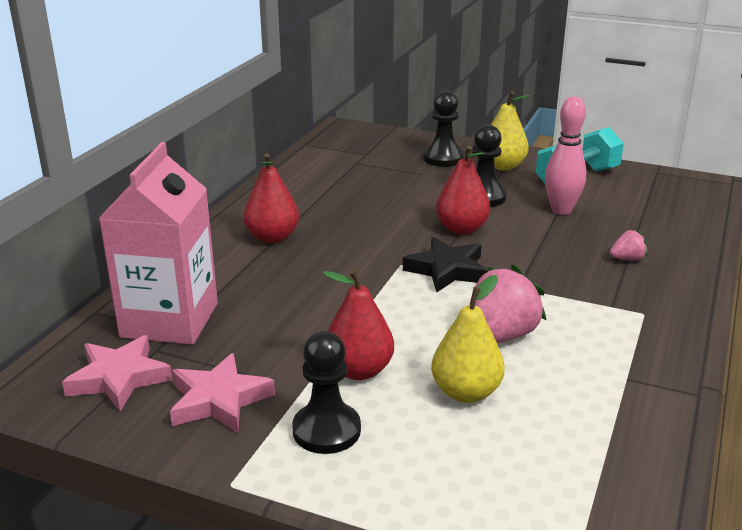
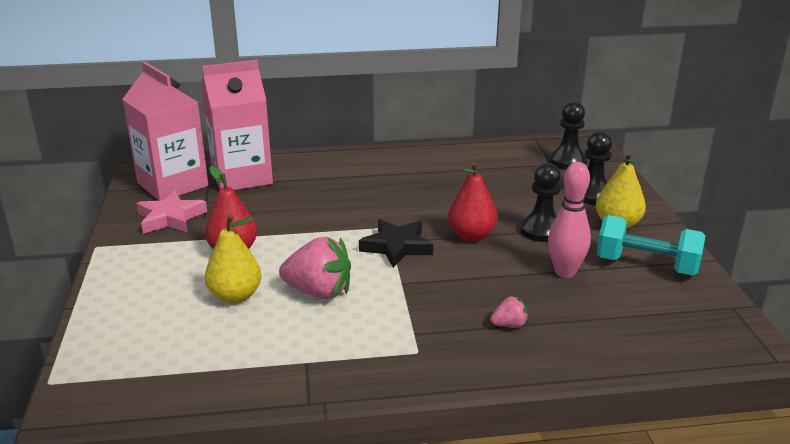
camera: 60 degrees right, 0 degrees up
(119, 378) = (172, 184): pink star -> pink carton
(272, 237) = (374, 173): red pear -> none
(326, 430) = (161, 259): black pawn -> black pawn (567, 161)
(627, 259) = (509, 325): pink strawberry -> pink strawberry turned 60 degrees counterclockwise

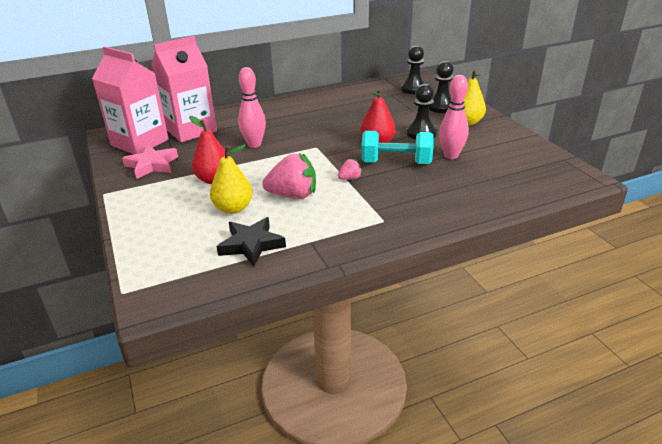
camera: 15 degrees left, 5 degrees up
(309, 210) = (254, 144): none -> pink bowling pin
(396, 247) = (330, 158): black star -> black star (251, 245)
(509, 325) = (434, 193): pink strawberry -> pink strawberry (350, 178)
(646, 265) = (498, 144): turquoise dumbbell -> turquoise dumbbell (396, 163)

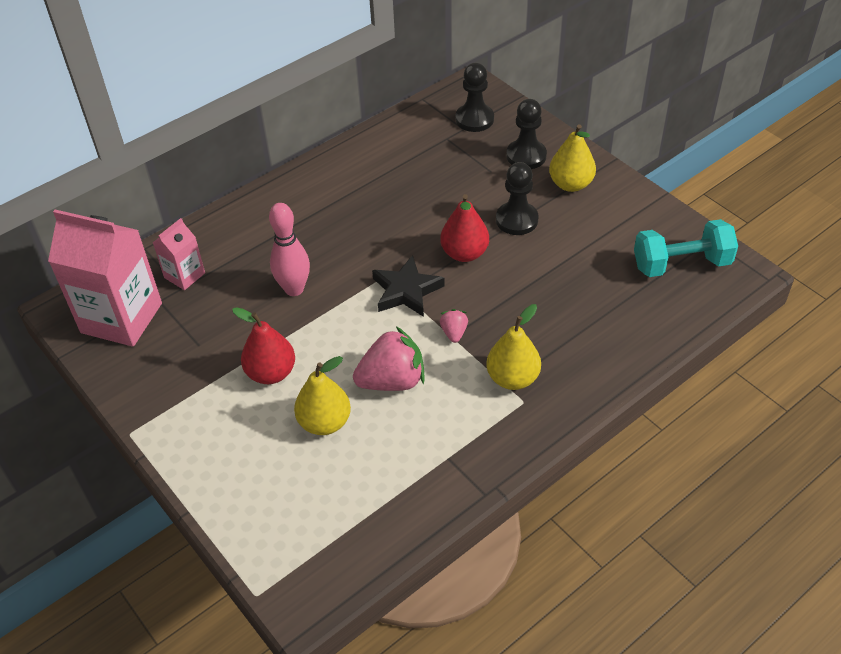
camera: 15 degrees left, 15 degrees up
(152, 165) = (167, 362): pink star -> none
(191, 130) = (184, 275): pink carton -> pink carton, size x0.50
(251, 245) = (377, 480): black star -> black star (406, 291)
(350, 178) = (454, 333): pink strawberry -> pink strawberry turned 45 degrees counterclockwise
(381, 207) = (512, 378): none -> yellow pear
(396, 163) = (503, 289): turquoise dumbbell -> turquoise dumbbell (681, 264)
(451, 155) = (569, 260): pink bowling pin -> none

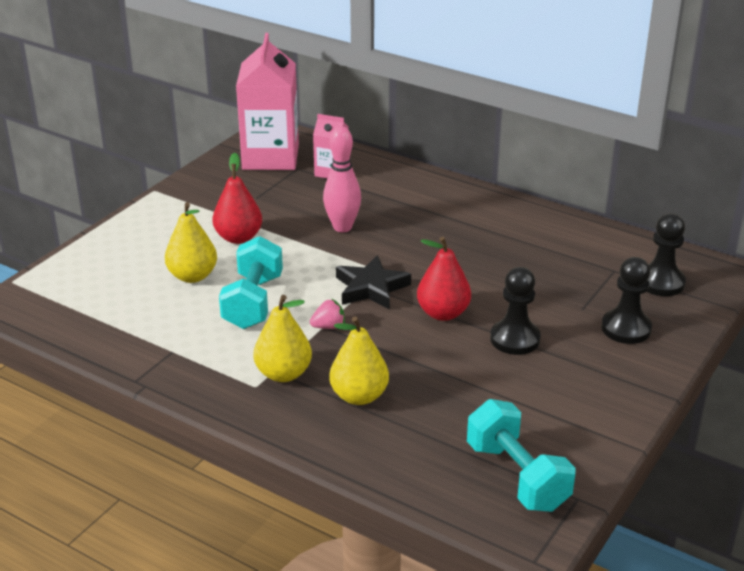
camera: 70 degrees right, 15 degrees down
(392, 381) = (253, 302): pink strawberry -> turquoise dumbbell
(570, 184) = (600, 368): yellow pear -> yellow pear (359, 396)

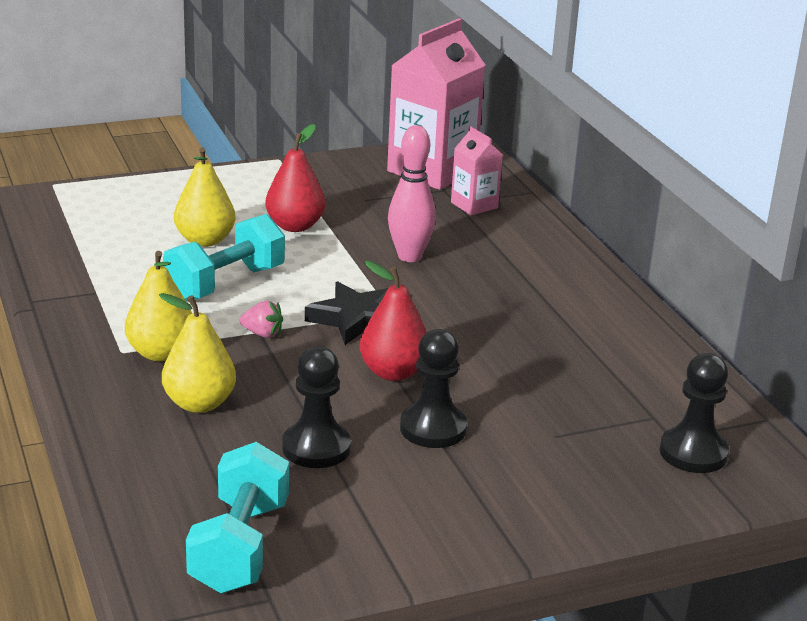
camera: 35 degrees right, 5 degrees down
(626, 328) = (576, 476): black pawn -> black pawn (316, 448)

